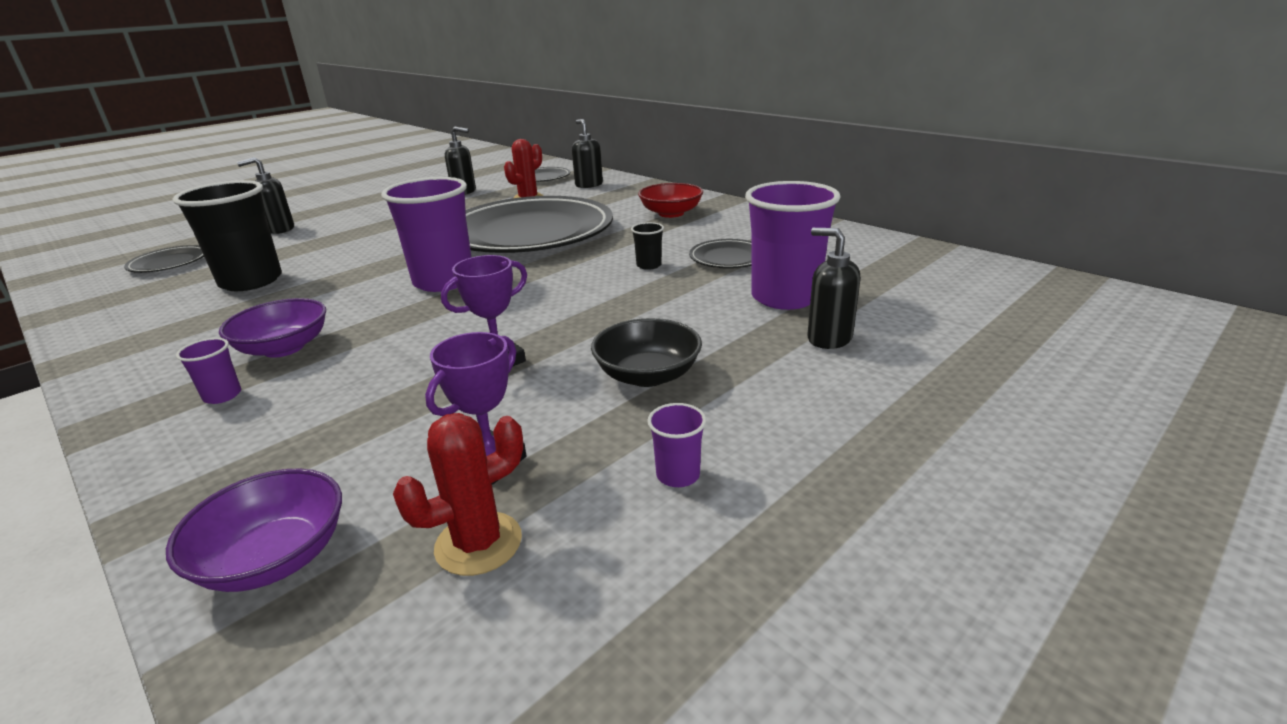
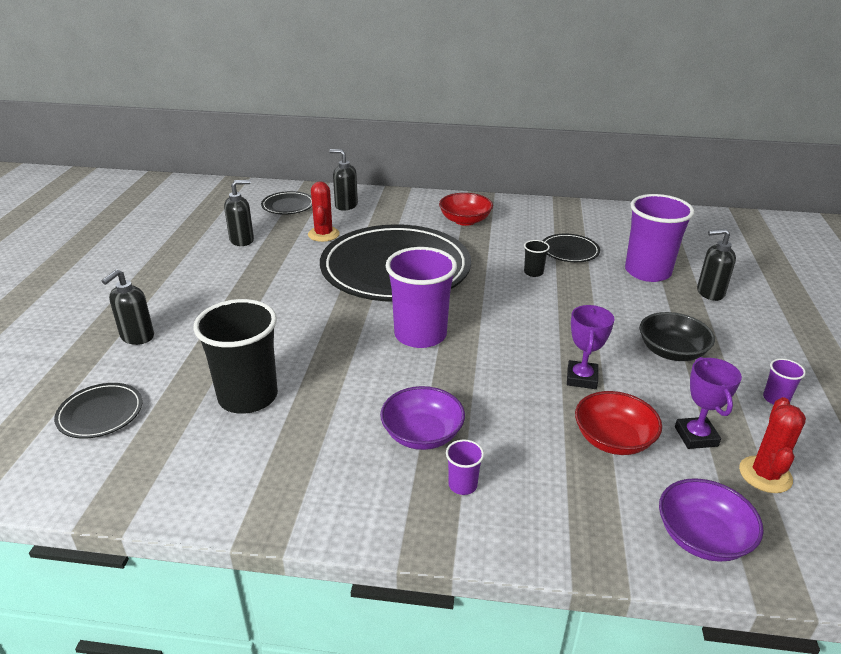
camera: 40 degrees left, 5 degrees up
(407, 423) = (613, 439): none -> red bowl

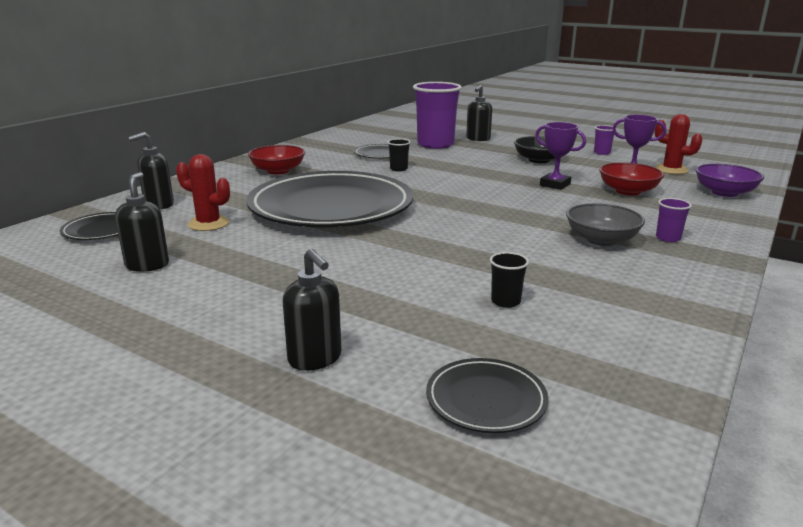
camera: 65 degrees left, 10 degrees down
(248, 396) = (505, 301): black cup -> black cup, size x0.43
(420, 335) = (456, 217): purple cup -> none
(422, 434) = (601, 240): purple bowl -> grey bowl

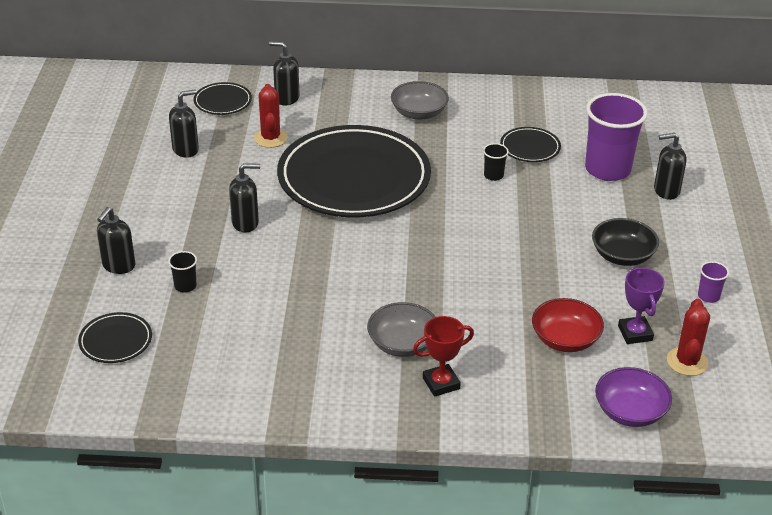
camera: 60 degrees right, 15 degrees up
(278, 171) = (419, 113): red bowl -> grey bowl
(333, 264) = (245, 223): none -> black soap dispenser
(505, 301) = (242, 318): black cup -> black cup (185, 286)
(555, 185) = (539, 286): purple trophy -> none
(668, 238) = (441, 383): purple cup -> red trophy

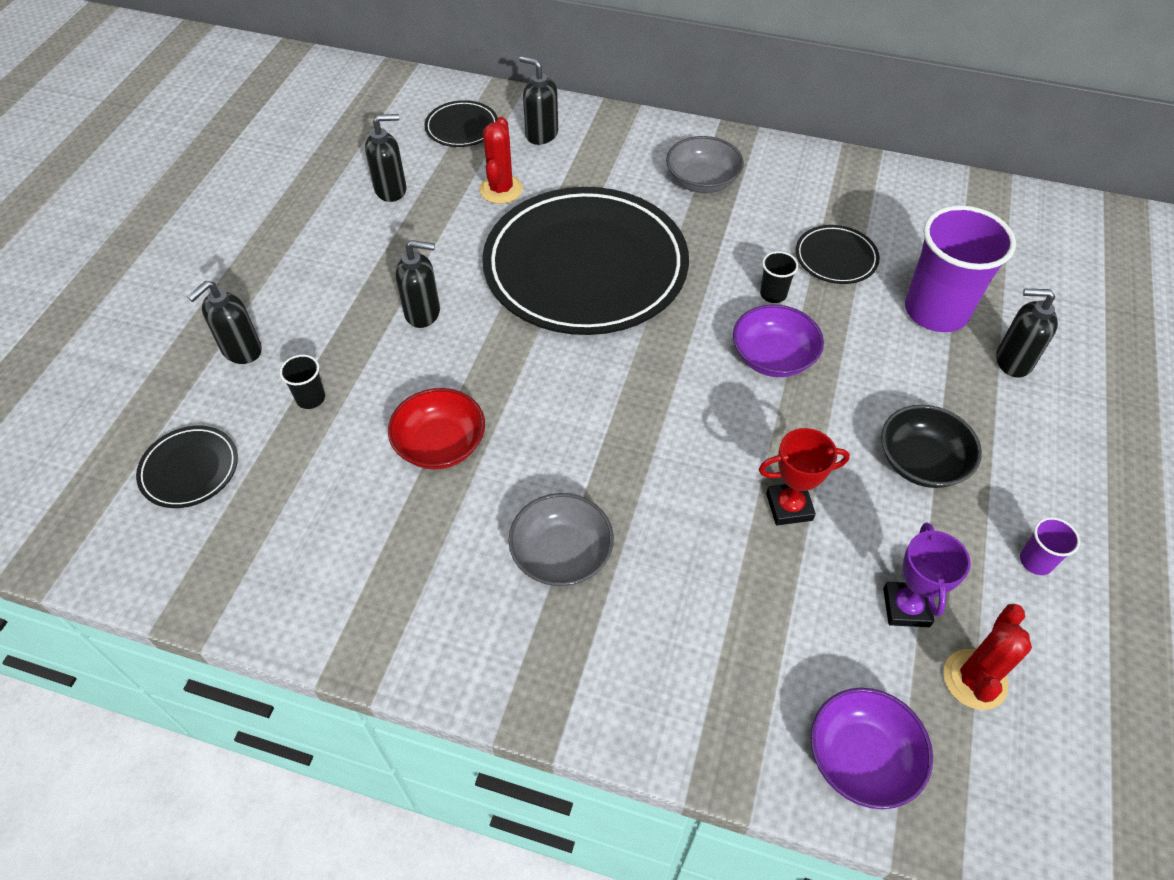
camera: 15 degrees right, 15 degrees up
(441, 383) = (593, 638): red trophy -> red trophy (789, 507)
(506, 212) = (773, 357): none -> purple bowl
(565, 339) = (797, 596): red bowl -> red bowl (440, 444)

